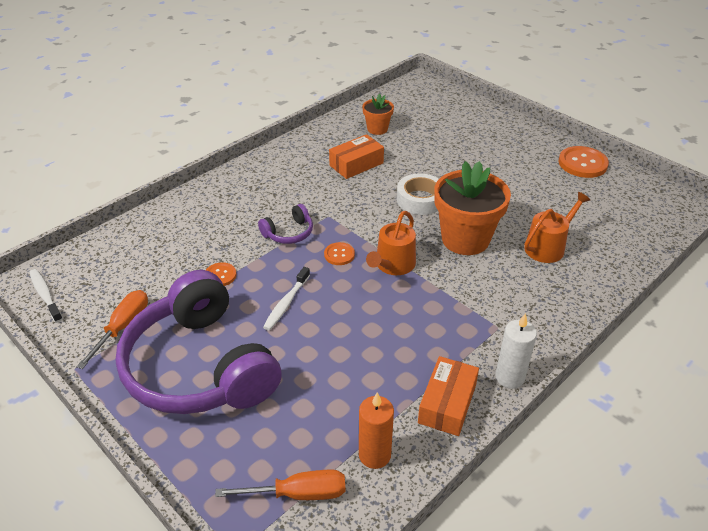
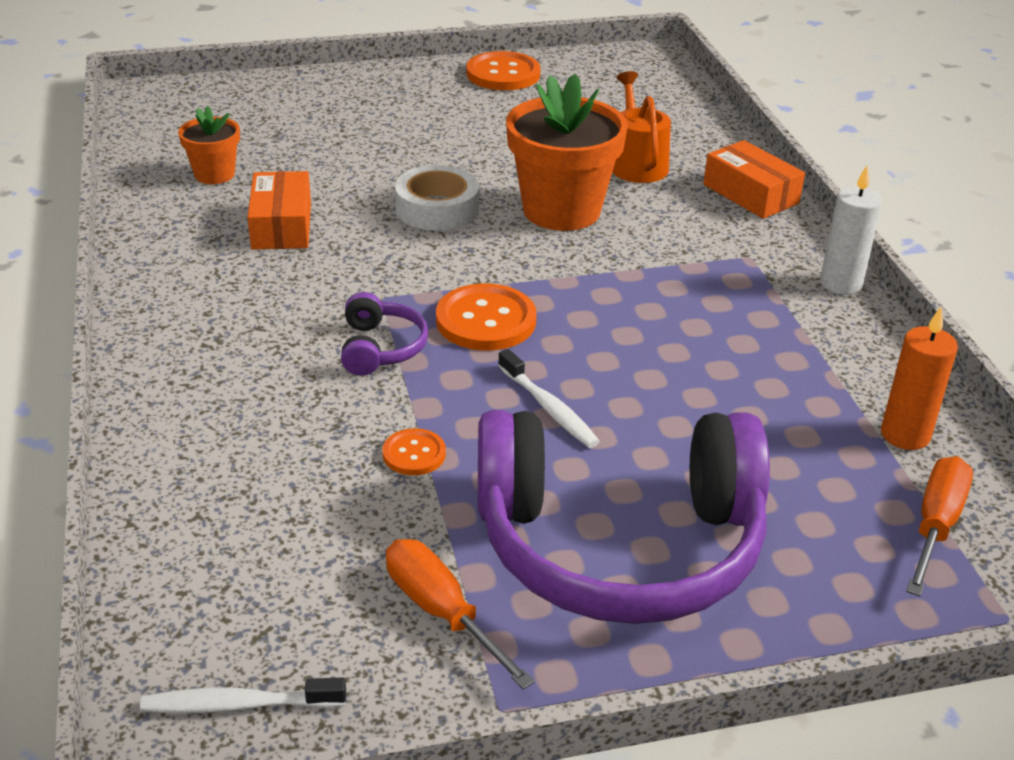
camera: 60 degrees left, 5 degrees down
(339, 254) = (486, 320): orange button -> orange button, size x1.82
(393, 265) = (557, 285): orange watering can -> none
(447, 403) = (853, 345): orange box -> orange box (750, 194)

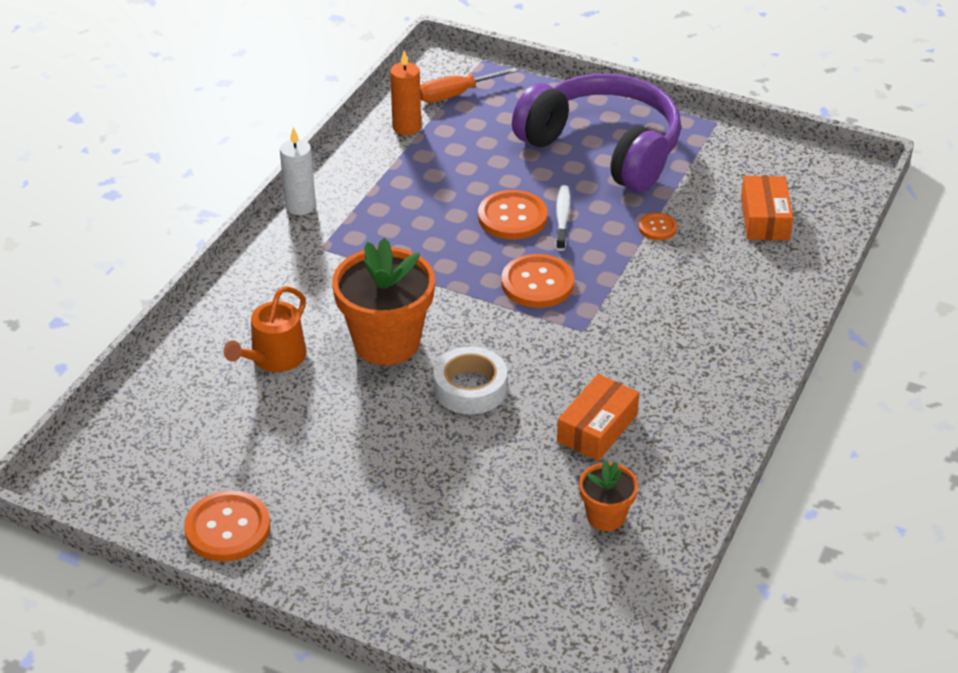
camera: 140 degrees left, 5 degrees up
(238, 705) = (820, 167): white toothbrush -> none
(380, 348) = (618, 295): purple headphones -> none
(440, 611) = (709, 160): orange screwdriver -> none
(608, 380) = (512, 217): none -> orange button
(750, 194) = (241, 291): orange box -> orange box (764, 219)

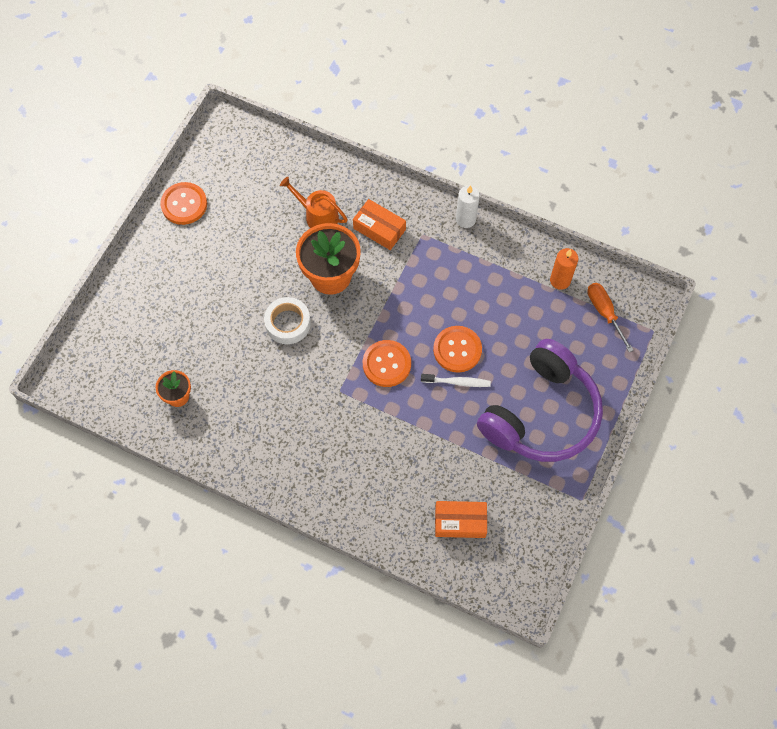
camera: 90 degrees right, 25 degrees up
(597, 428) = (250, 395): orange box -> orange box (379, 229)
(657, 228) = (447, 445): orange button -> none

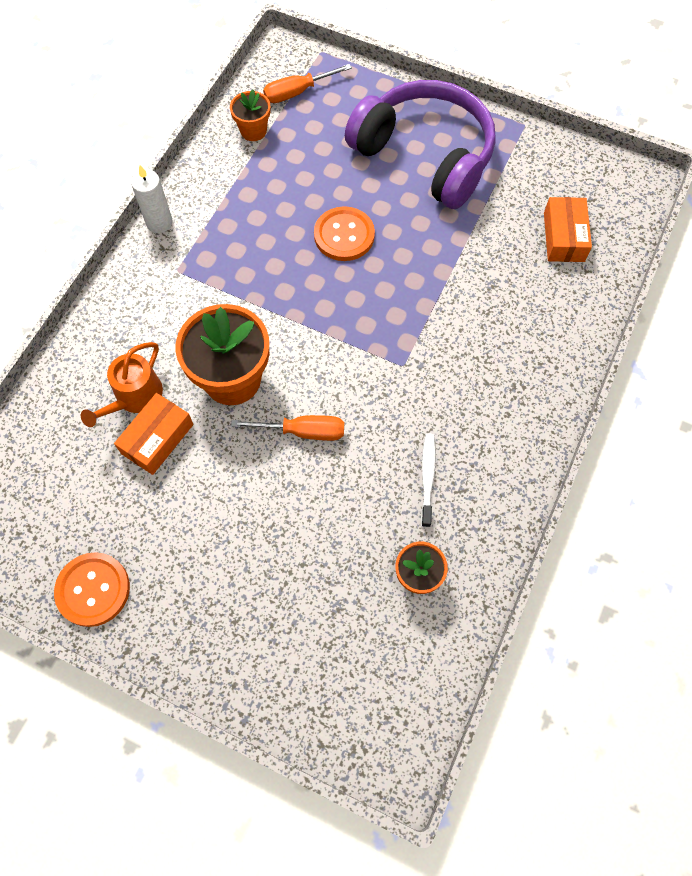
camera: 90 degrees left, 0 degrees up
(288, 323) = (304, 431): white tape -> orange screwdriver
(379, 229) = (164, 320): orange box -> orange box (157, 439)
(386, 364) = (364, 311): orange button -> none
(457, 382) = (387, 236): white toothbrush -> white toothbrush (427, 477)
(560, 280) = (253, 131): orange candle -> orange flower pot

